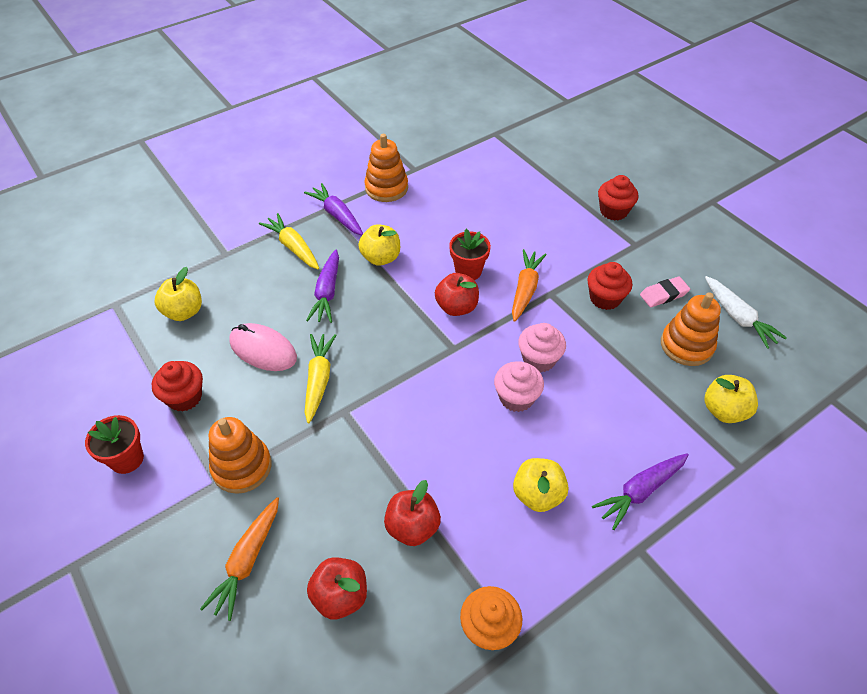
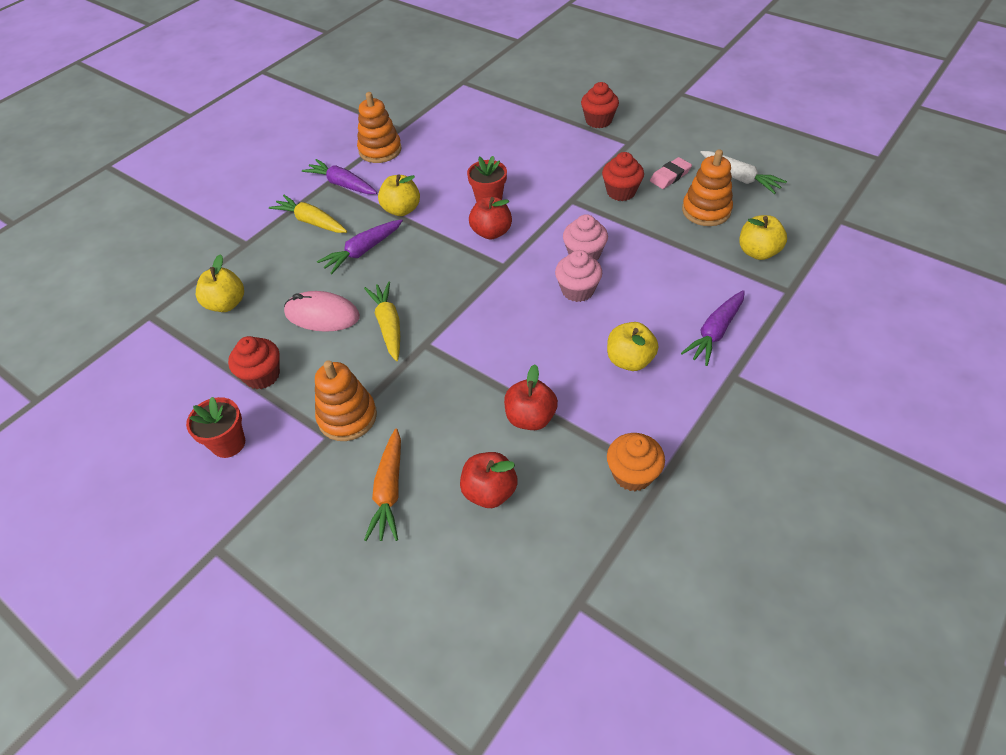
camera: 15 degrees left, 0 degrees up
(327, 292) = (363, 251): purple carrot -> purple carrot turned 60 degrees clockwise
(525, 289) = (547, 202): orange carrot -> none

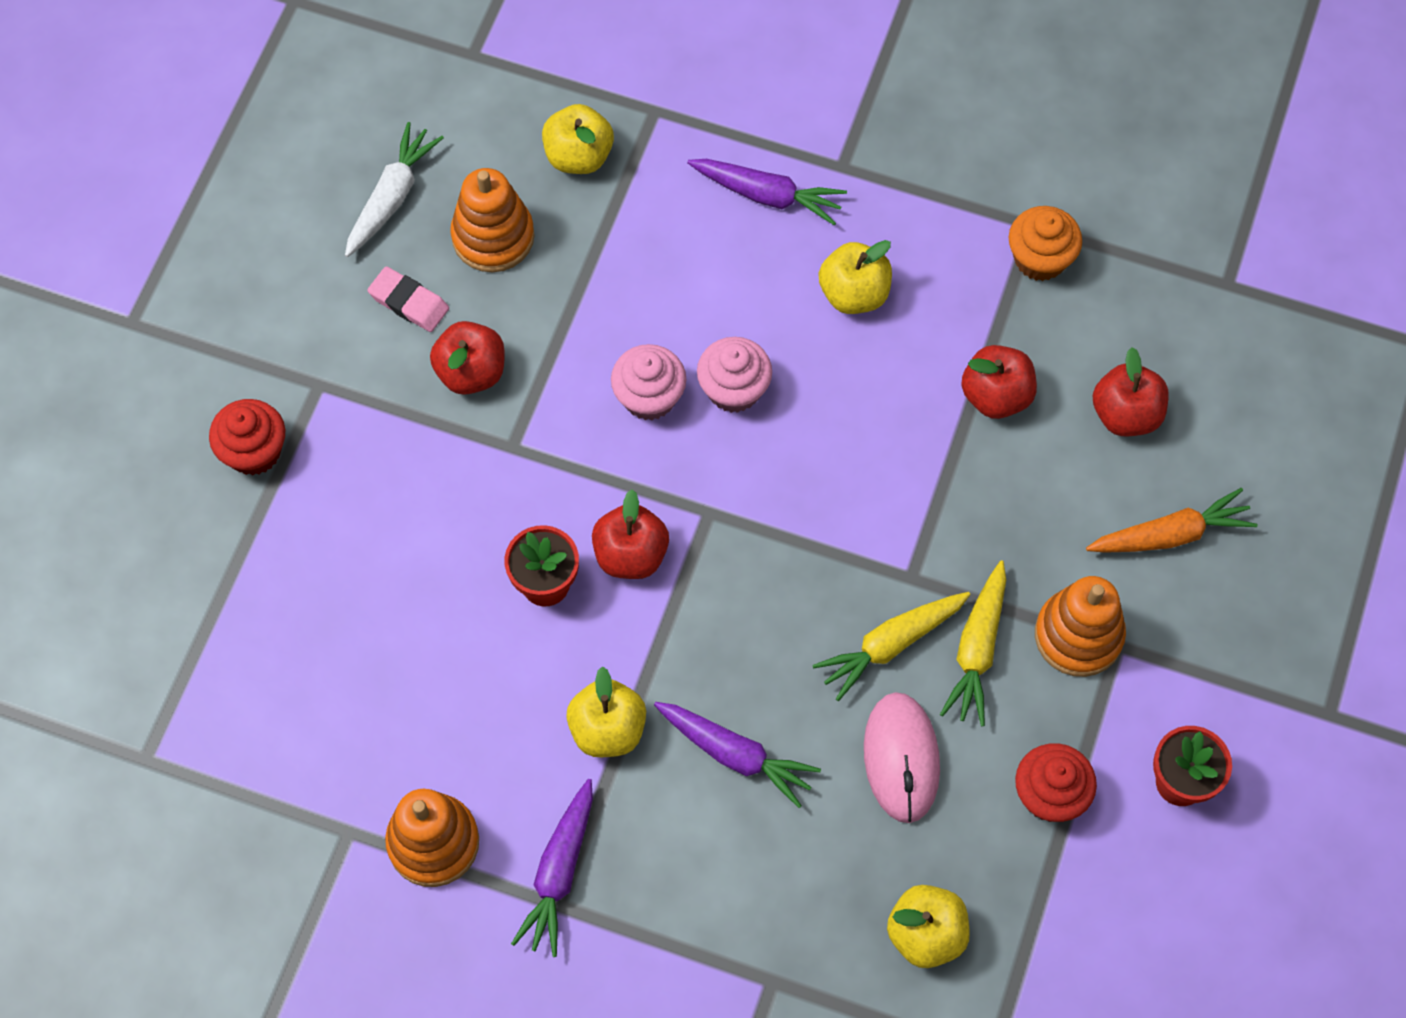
camera: 110 degrees left, 15 degrees up
(311, 222) = (682, 883): yellow carrot -> yellow carrot (977, 649)
(621, 192) = (471, 372): red cupcake -> red apple

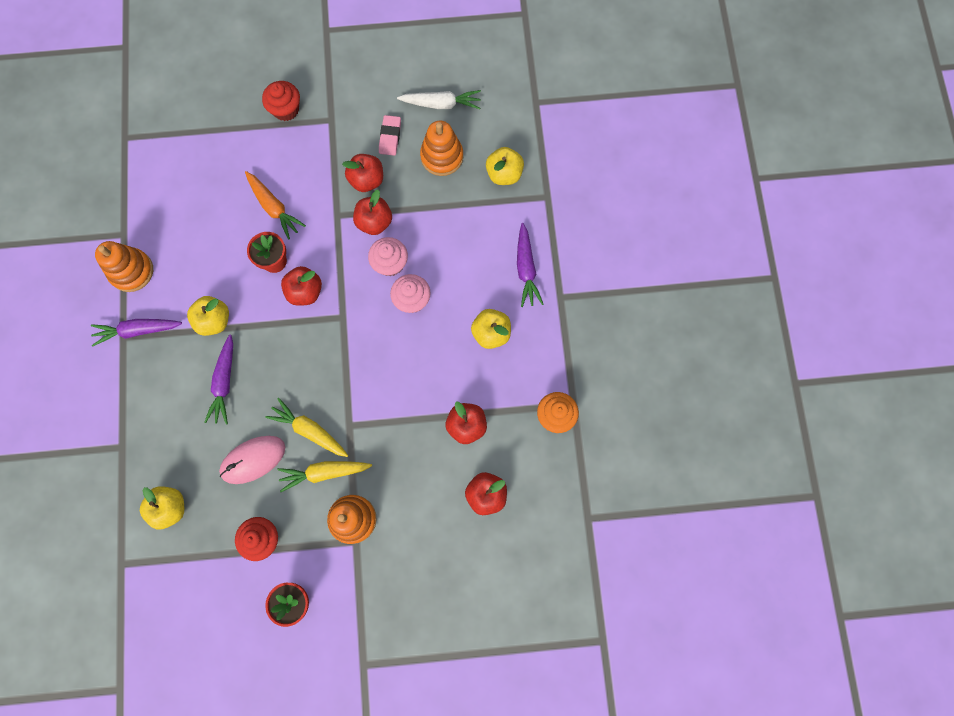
camera: 65 degrees right, 10 degrees up
(558, 391) = (374, 222): none -> red apple
(1170, 535) = (428, 544): orange carrot -> orange carrot (274, 207)

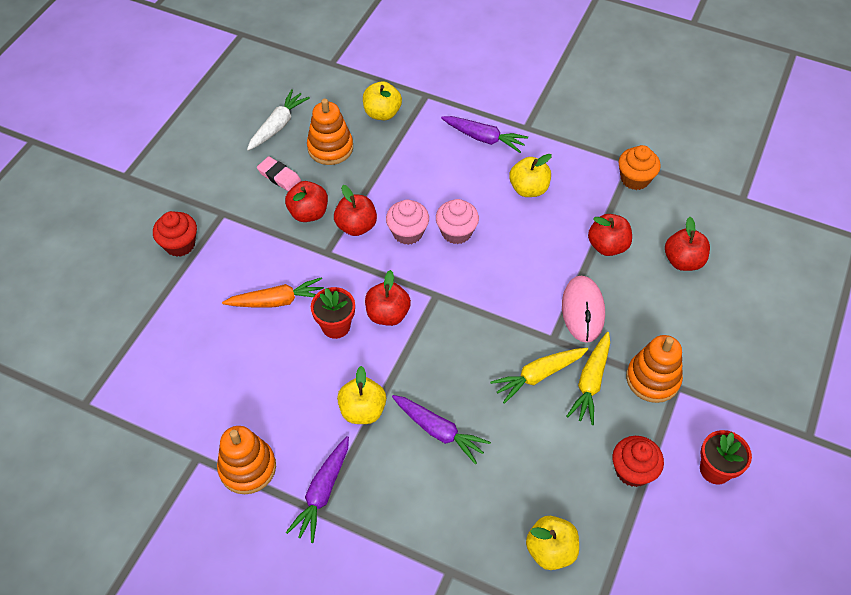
camera: 60 degrees left, 20 degrees down
(253, 460) = (541, 441): pink mouse -> pink mouse (583, 310)

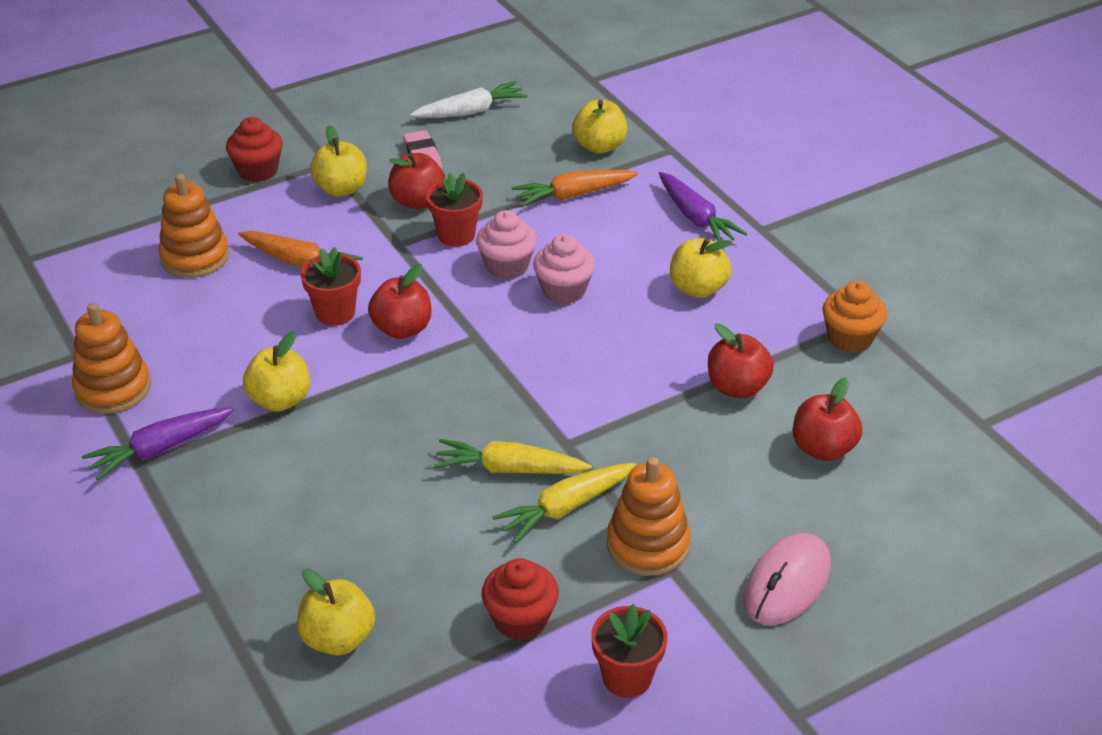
camera: 35 degrees right, 15 degrees down
(250, 229) = (341, 189): none -> yellow apple
(330, 148) = (505, 154): orange stacking toy -> orange stacking toy (195, 257)
(356, 226) = (456, 235): red apple -> red flower pot
(399, 158) = (573, 195): none -> orange carrot
(438, 431) = (339, 461): purple carrot -> none
(583, 310) = (634, 434): pink mouse -> pink mouse (787, 583)

